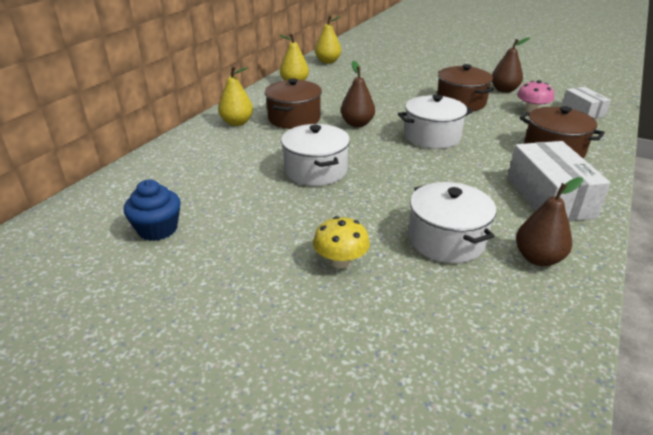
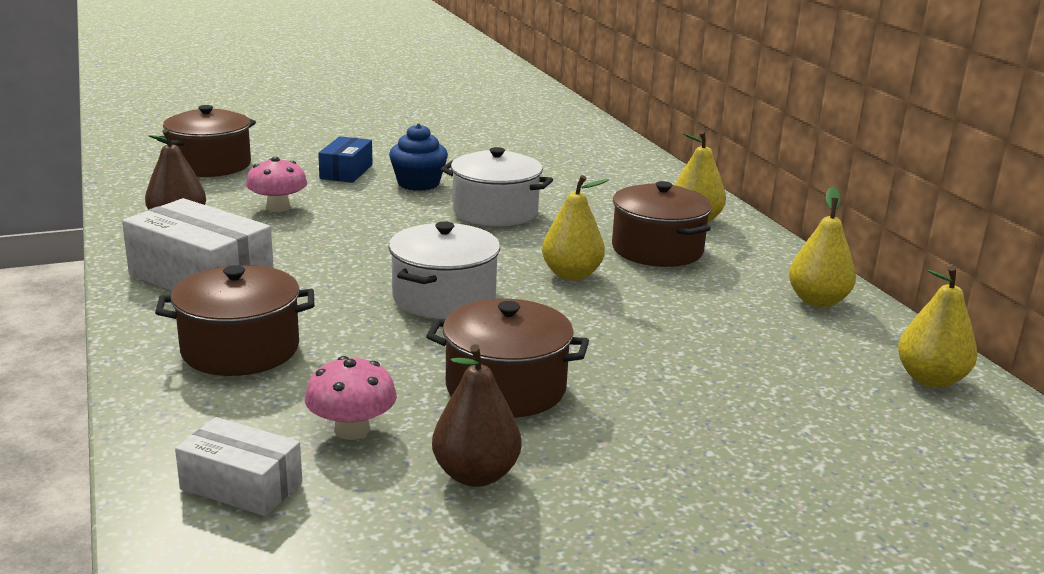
camera: 130 degrees right, 10 degrees down
(157, 229) = (513, 144): blue cupcake -> blue cupcake (418, 183)
(340, 261) = (346, 172): yellow mushroom -> blue box
(357, 124) = (571, 275): brown pear -> yellow pear
(446, 240) = (278, 208): white pot -> pink mushroom
(450, 346) = (210, 165): none -> brown pot

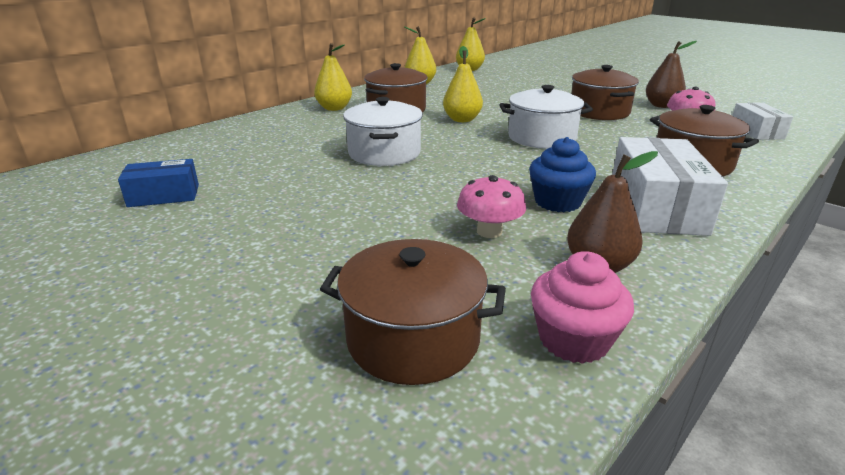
camera: 115 degrees left, 5 degrees up
(140, 193) = (573, 340): none -> pink cupcake
(346, 172) = (346, 234): blue box -> blue box (164, 195)
(418, 183) = (347, 192): blue cupcake -> blue cupcake (557, 202)

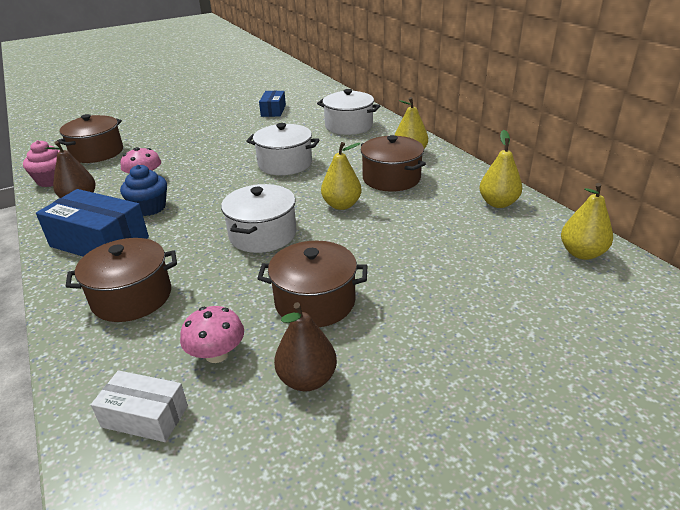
camera: 110 degrees right, 5 degrees up
(251, 138) = (349, 126): none -> white pot
(656, 207) = (99, 242): white box -> blue box

